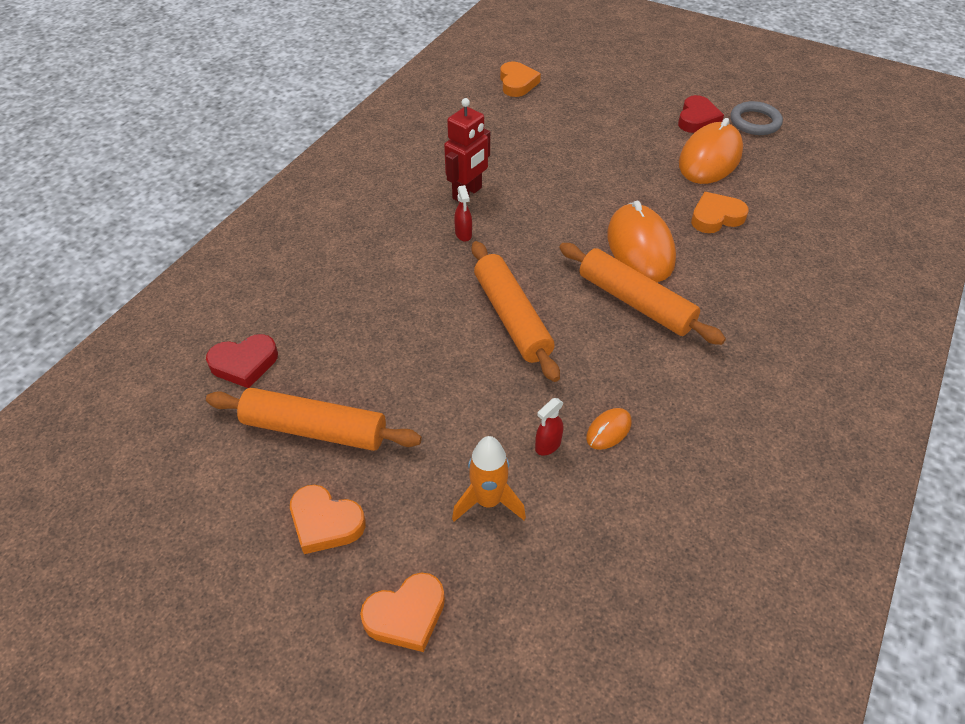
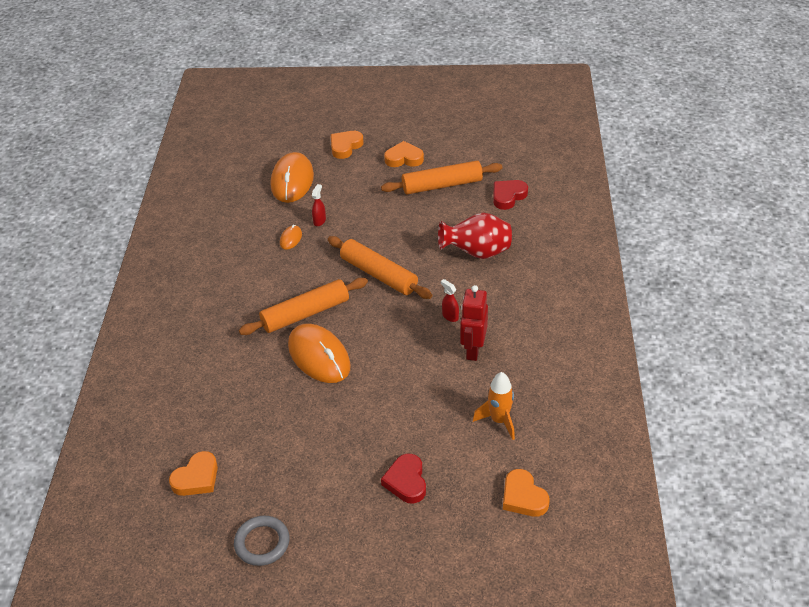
camera: 155 degrees right, 5 degrees down
(366, 296) = (477, 253): none -> red vase
(488, 501) = (335, 190): orange rocket -> orange rocket (499, 420)
(635, 302) = (305, 314): orange rolling pin -> orange rolling pin turned 45 degrees counterclockwise
(697, 119) = (321, 522): red heart -> red heart (406, 481)
(710, 158) = (293, 471): orange mouse -> orange mouse (292, 180)
(716, 217) = (270, 406): orange heart -> orange heart (196, 478)

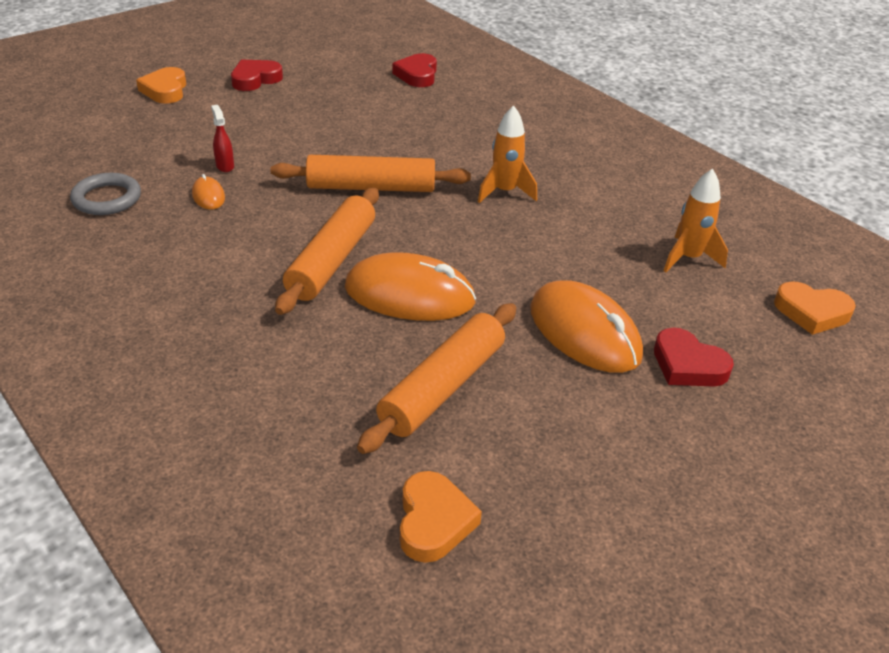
camera: 45 degrees left, 5 degrees down
(262, 543) = (630, 541): grey ring -> grey ring (107, 198)
(292, 180) = (133, 141): orange mouse -> orange mouse (584, 332)
(404, 158) = (255, 79): orange heart -> red heart
(442, 185) = (332, 88): orange rolling pin -> orange rolling pin (442, 387)
(450, 316) = (505, 192): red spray bottle -> orange rocket
(473, 350) = (571, 210): red robot -> none
(477, 253) = (453, 129): red vase -> none

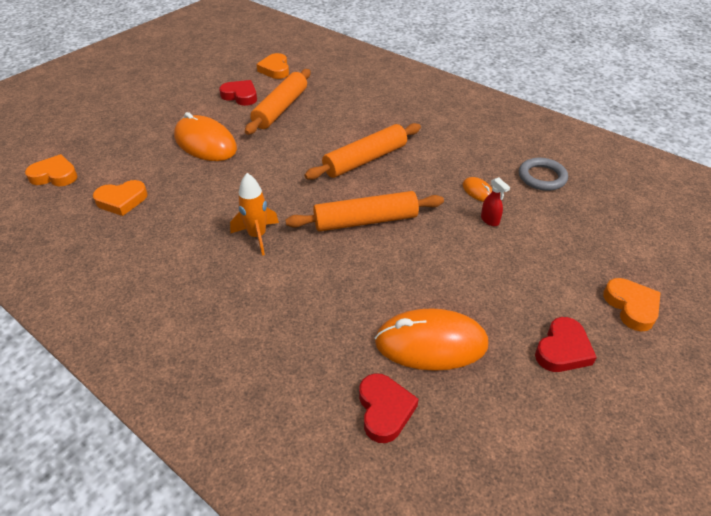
camera: 170 degrees right, 5 degrees up
(331, 260) = (365, 160): orange rolling pin -> orange rolling pin turned 45 degrees clockwise
(409, 295) = (310, 147): orange mouse -> orange mouse (431, 343)
(688, 258) = (122, 200): orange rocket -> orange heart
(688, 365) = (150, 135): red heart -> red heart (240, 96)

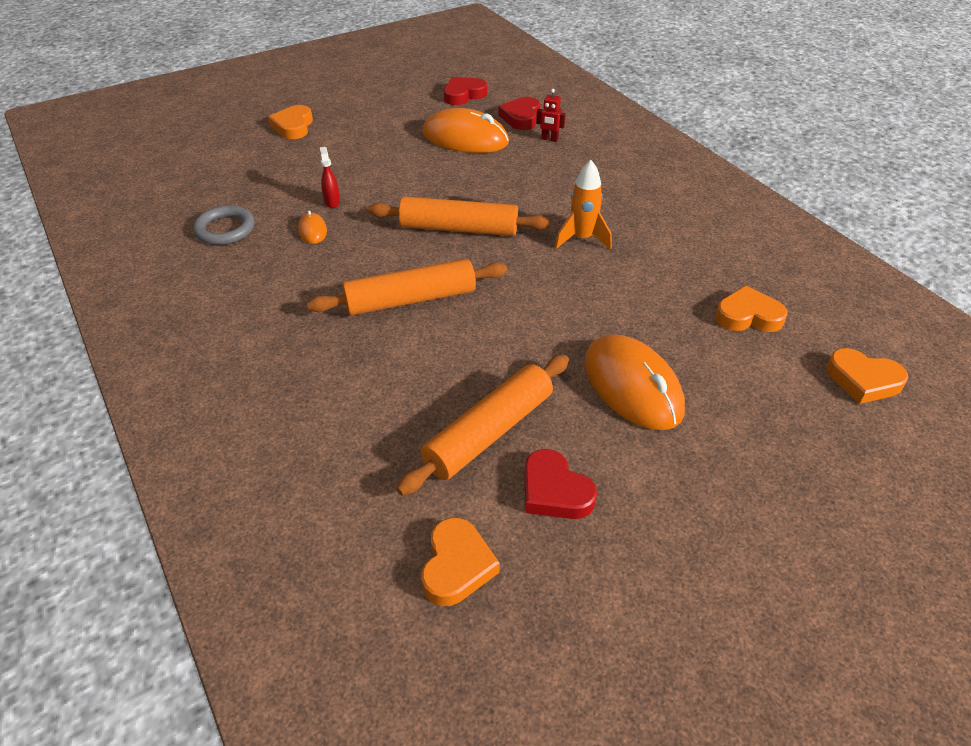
camera: 160 degrees left, 0 degrees up
(330, 371) = (549, 139): none -> red robot
(562, 349) = (374, 118): red heart -> red heart (463, 95)

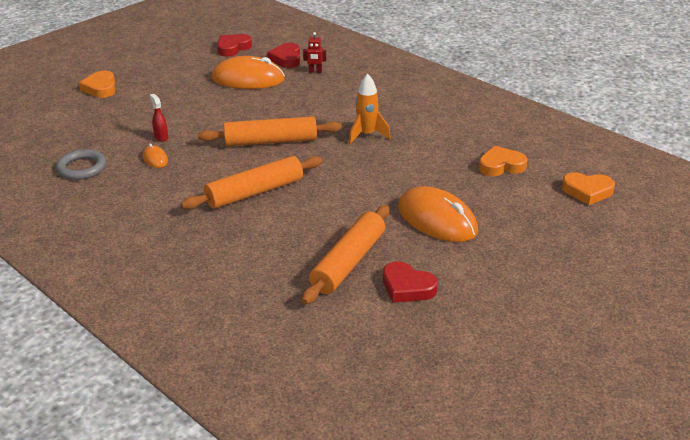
camera: 15 degrees left, 10 degrees down
(457, 566) = (358, 339): orange heart -> none

